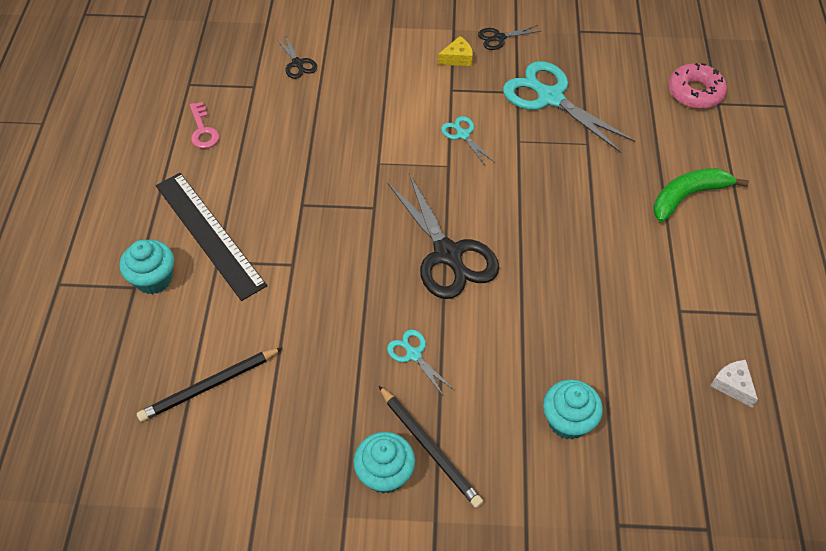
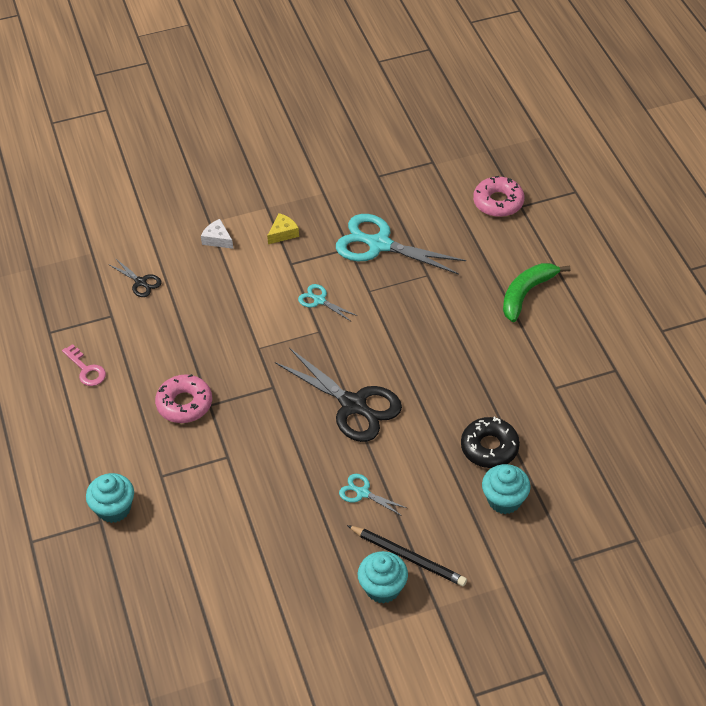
camera: 20 degrees left, 5 degrees down
(209, 234) = (142, 456): black ruler -> none
(209, 386) = (209, 575): black pencil -> none
(278, 195) = (184, 404): none -> pink donut
(499, 38) = (311, 203): black scissors -> none
(576, 353) = (489, 447): none -> black donut
(732, 385) = (616, 430): white cheese -> white cheese (217, 239)

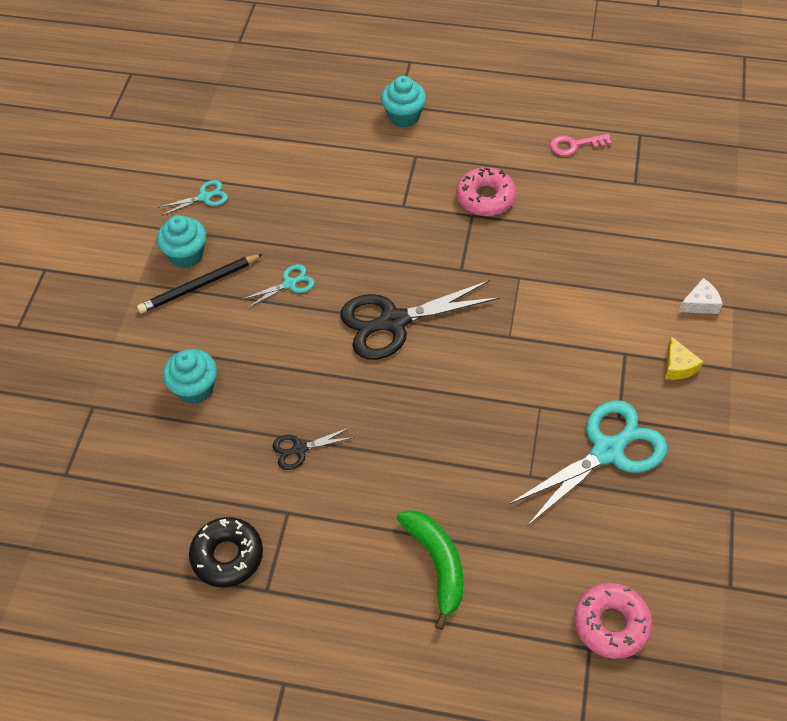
camera: 120 degrees right, 5 degrees up
(141, 282) = (669, 219): black scissors -> black scissors (299, 449)
(319, 300) = (553, 355): turquoise scissors -> turquoise scissors (205, 197)
(489, 447) = (260, 408): black donut -> black donut (227, 556)

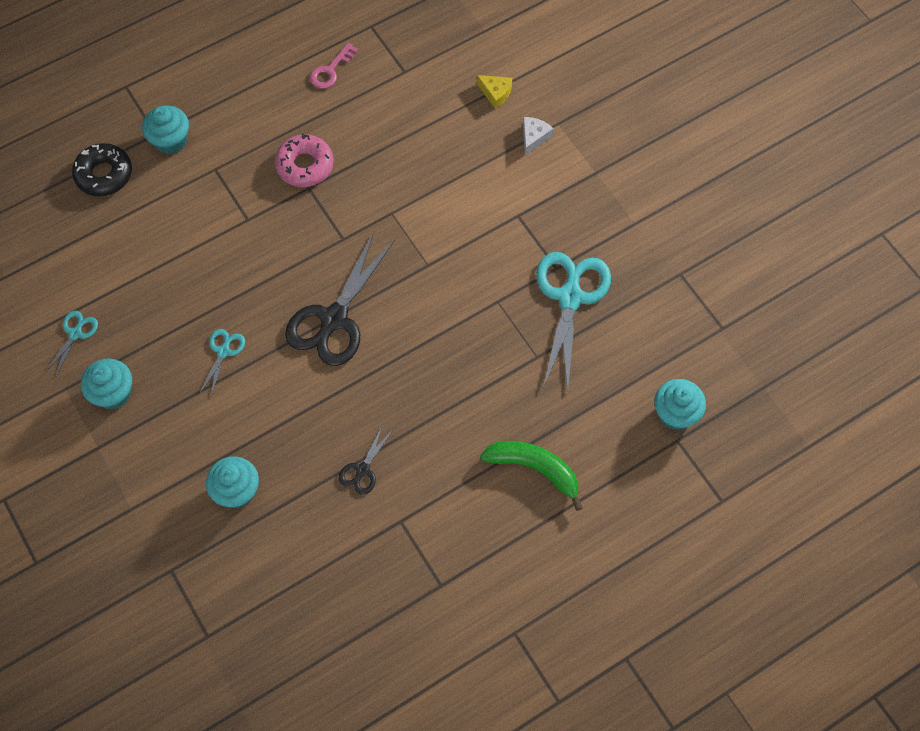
camera: 45 degrees left, 10 degrees up
(199, 286) = (152, 409): black pencil -> none
(227, 556) = (390, 587): black donut -> black donut (104, 174)
(611, 624) = (675, 413): pink donut -> turquoise cupcake
(678, 366) = (560, 197): yellow cheese -> yellow cheese (495, 93)

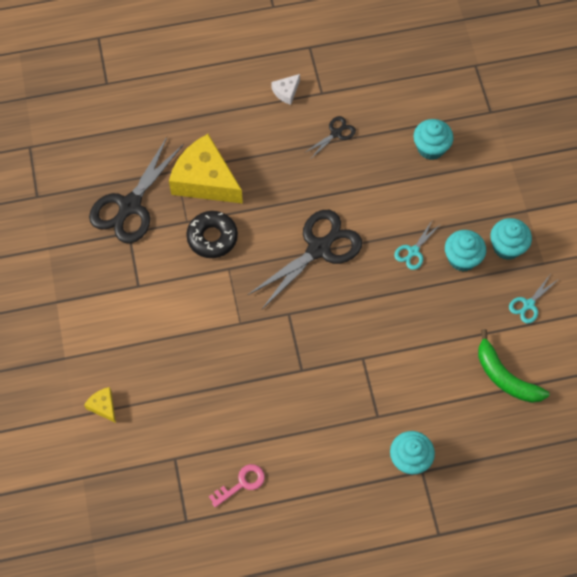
camera: 160 degrees left, 0 degrees up
(104, 174) = (477, 444): black donut -> black donut (212, 237)
(305, 165) = (297, 392): pink donut -> none
(498, 356) = (205, 180): none -> yellow cheese
(534, 137) = (91, 351): white cheese -> white cheese (286, 92)
(534, 468) = (214, 96): green banana -> green banana (505, 377)
(570, 297) = (129, 206): turquoise scissors -> black scissors
(675, 413) = (97, 100): turquoise cupcake -> turquoise cupcake (462, 258)

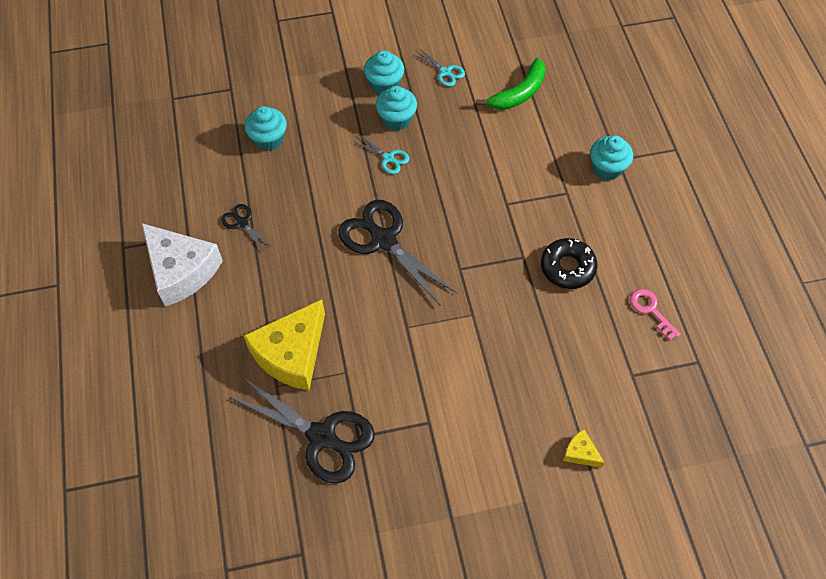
camera: 90 degrees left, 5 degrees down
(103, 406) = (580, 453): yellow cheese -> yellow cheese turned 75 degrees clockwise
(212, 237) = (367, 344): black donut -> black donut (567, 267)
(286, 92) = (181, 271): white cheese -> white cheese, size x2.31

